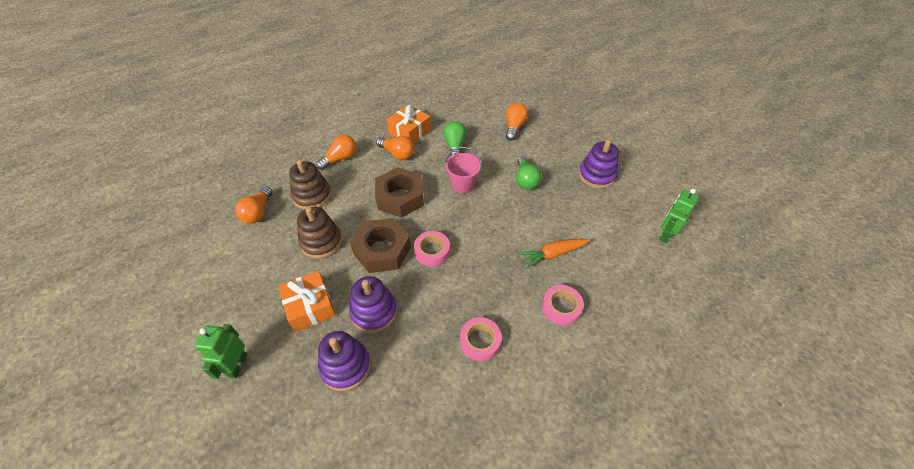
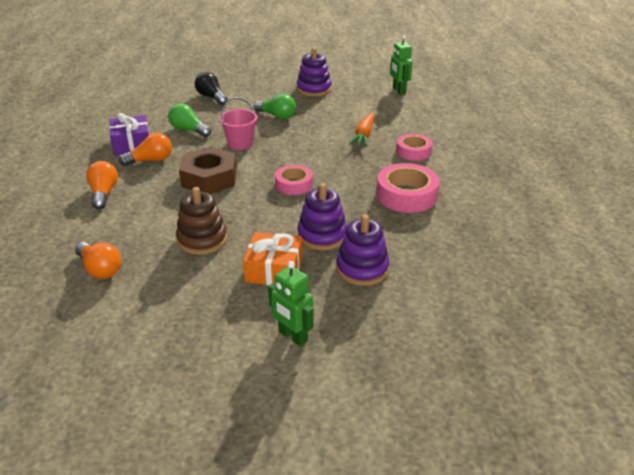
camera: 55 degrees left, 15 degrees down
(312, 196) = (130, 226): brown stacking toy -> none
(382, 250) = (259, 208): brown nut -> none
(410, 132) = (132, 144): orange gift -> purple gift
(480, 341) = (406, 195): pink tape -> pink tape, size x1.58
(514, 127) = (211, 97): orange light bulb -> black light bulb

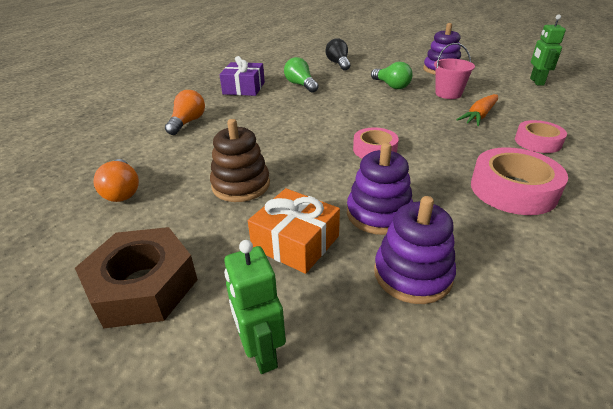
camera: 25 degrees right, 0 degrees up
(150, 160) = (249, 103): orange light bulb -> none
(209, 178) = (291, 127): brown nut -> brown nut (143, 286)
(240, 143) = (341, 103): pink bucket -> pink bucket (448, 94)

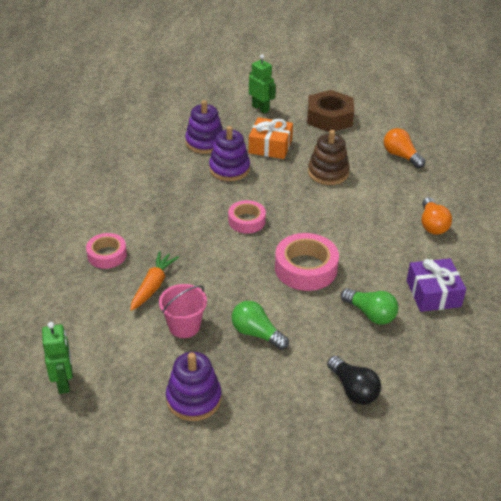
camera: 160 degrees right, 5 degrees up
(513, 190) = (142, 201): pink tape -> pink tape (306, 268)

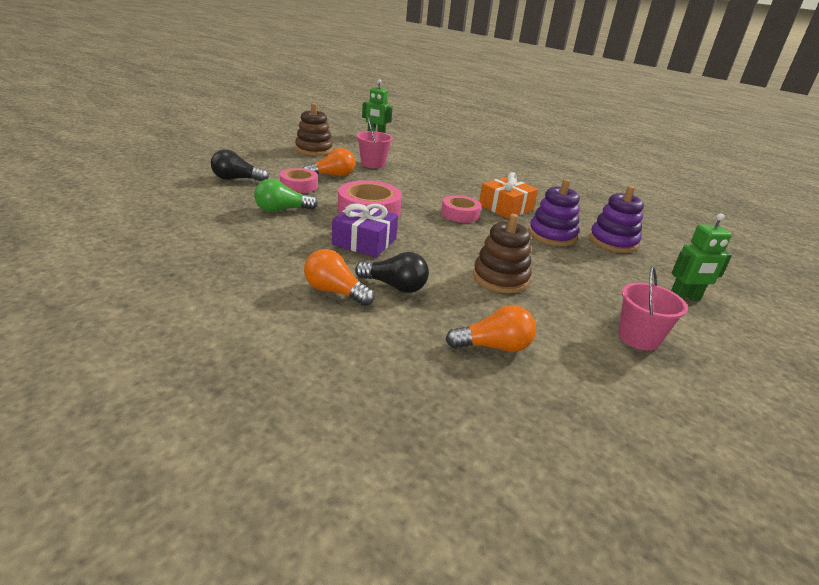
camera: 120 degrees right, 10 degrees down
(107, 255) = (473, 168): pink tape -> pink tape (299, 186)
(153, 286) = (423, 168): orange carrot -> none
(194, 399) = (314, 150): purple stacking toy -> brown stacking toy
(256, 333) = (332, 175): green light bulb -> orange light bulb
(270, 146) = (583, 269): orange gift -> orange gift (505, 207)
(329, 118) = (638, 338): brown nut -> pink bucket
(394, 206) = (394, 286): none -> black light bulb
(433, 293) = (253, 241): purple gift -> purple gift (364, 242)

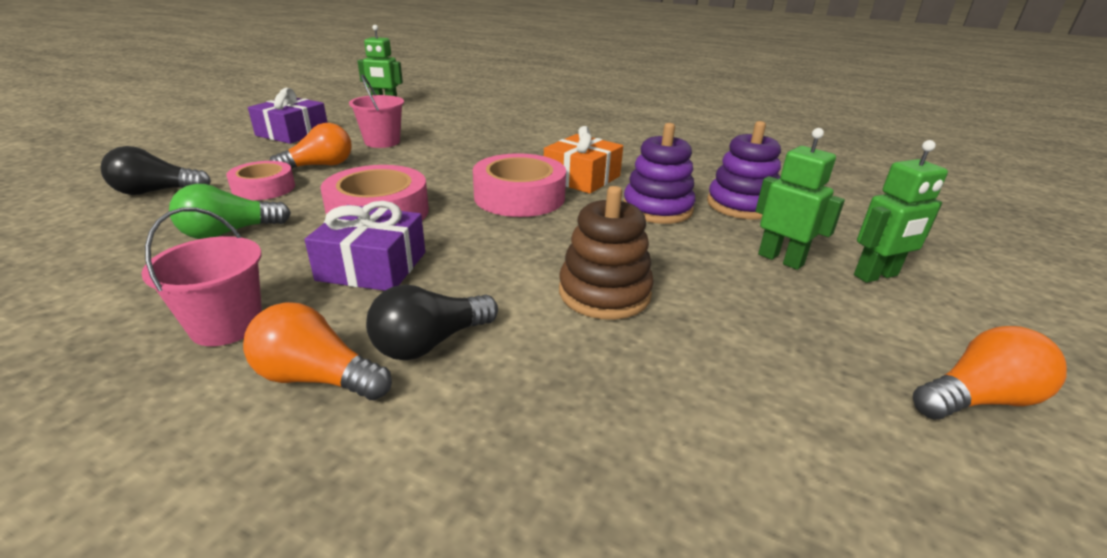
camera: 10 degrees left, 0 degrees up
(314, 150) = (292, 133): brown stacking toy -> purple gift
(394, 286) = (430, 343): black light bulb -> black light bulb turned 135 degrees clockwise
(460, 214) = (519, 197): pink tape -> pink tape, size x1.58
(493, 346) = (630, 439): orange light bulb -> orange light bulb (977, 399)
(623, 278) = (781, 259): none -> green robot
(638, 338) = (851, 362): pink bucket -> pink bucket (227, 325)

